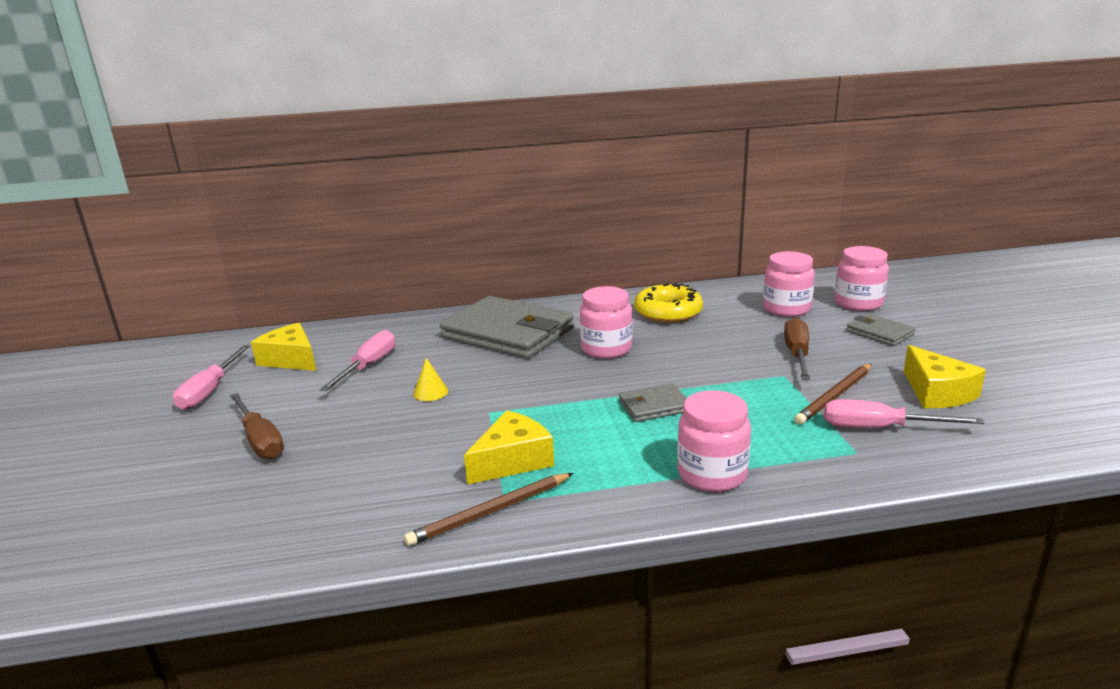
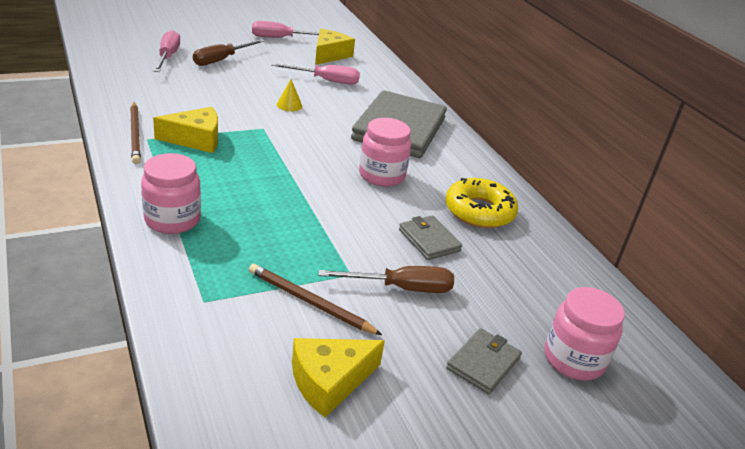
camera: 70 degrees right, 10 degrees up
(490, 512) = (135, 134): brown pencil -> brown pencil turned 150 degrees counterclockwise
(513, 460) = (195, 139): yellow cheese -> yellow cheese turned 45 degrees counterclockwise
(654, 406) = (278, 197): grey wallet -> grey wallet (429, 240)
(786, 309) = (525, 294): pink jar -> none
(879, 428) = (248, 323): pink screwdriver -> pink screwdriver (168, 56)

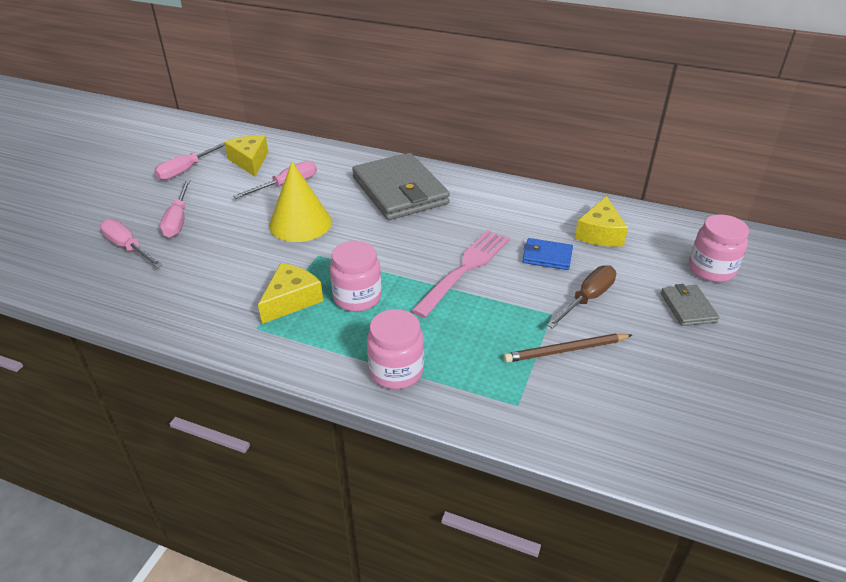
camera: 40 degrees left, 5 degrees up
(135, 134) = (241, 332): brown pencil -> none
(221, 60) = (178, 220): brown screwdriver -> pink screwdriver
(289, 105) = (300, 223): yellow cone -> yellow cone, size x2.38
(329, 381) = (655, 386): yellow cheese -> yellow cheese (600, 233)
(344, 202) = (465, 269): none -> pink fork
(382, 175) = (450, 233): pink jar -> pink jar (357, 298)
(429, 240) = (547, 256): grey wallet -> blue wallet
(479, 211) = (536, 216): yellow donut -> none

